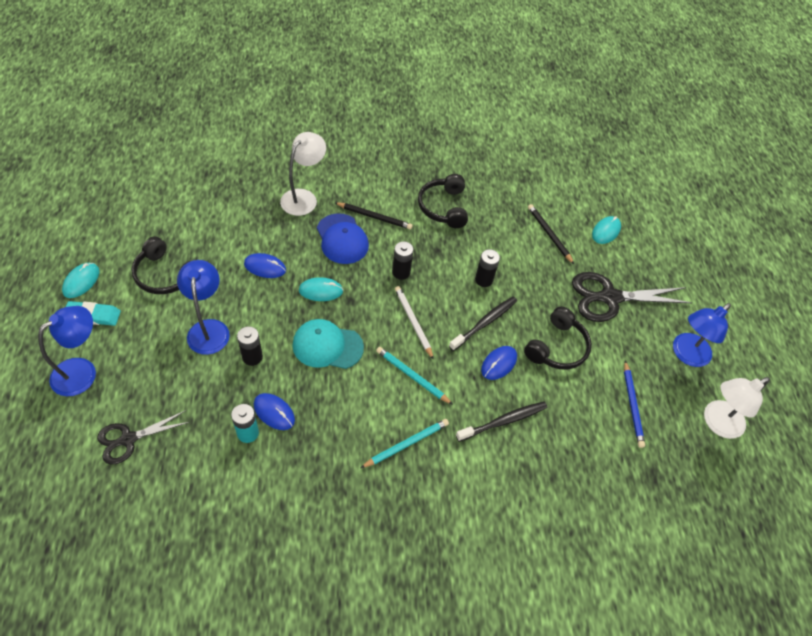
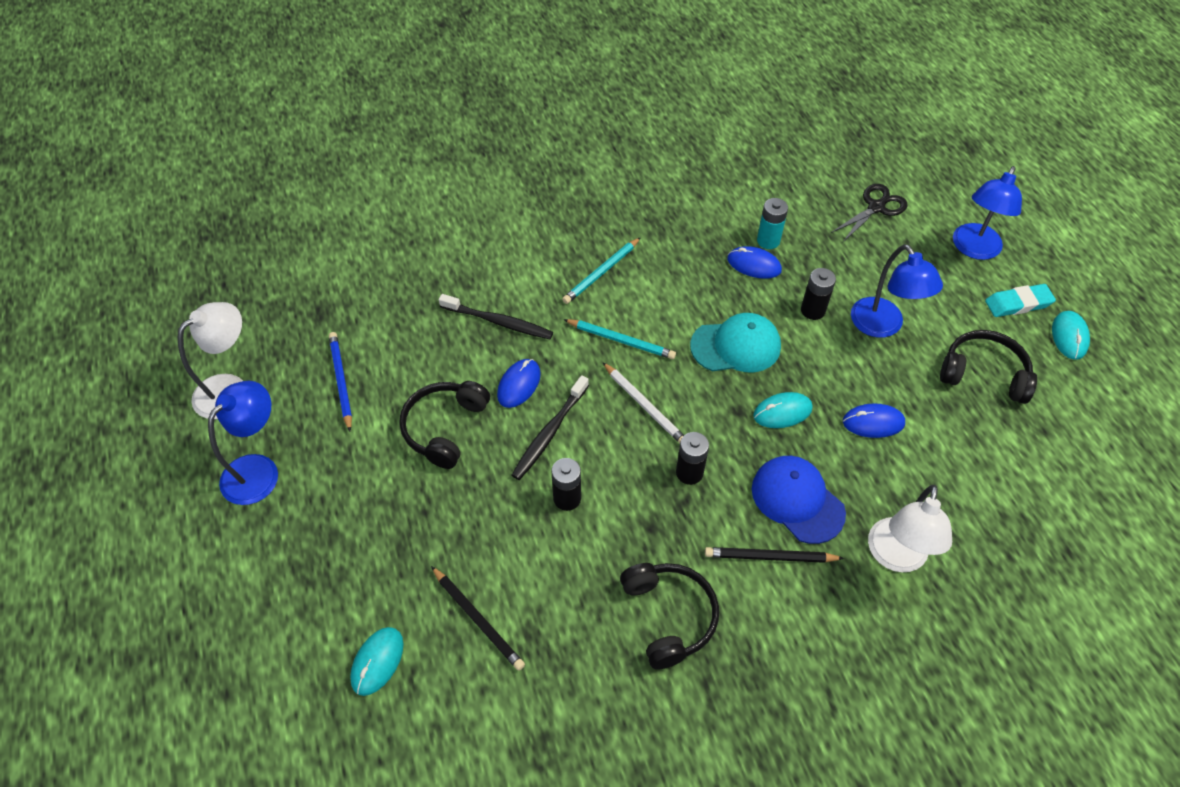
camera: 170 degrees right, 0 degrees up
(504, 421) = (499, 322): black toothbrush -> black toothbrush turned 120 degrees counterclockwise
(609, 298) = (372, 527): black scissors -> none

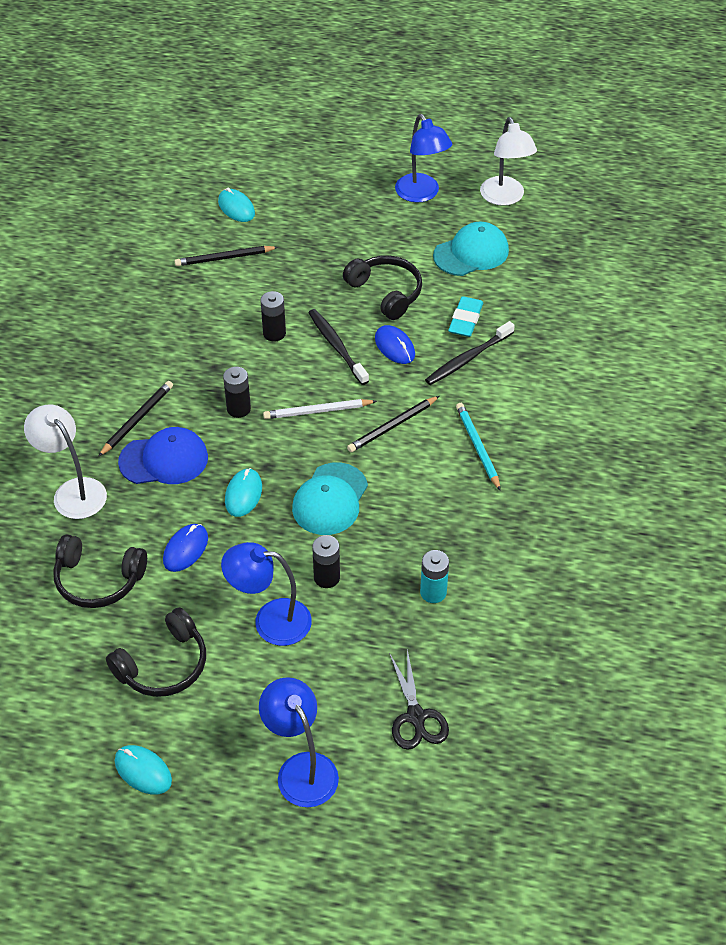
camera: 120 degrees right, 5 degrees down
(341, 381) = (471, 253): blue pencil -> turquoise cap
(621, 340) = (393, 426): turquoise pencil -> black pencil
(669, 616) = (145, 347): black headphones -> black headphones (98, 580)
(754, 265) = (411, 563): blue mouse -> none
(1018, 303) = (210, 756): turquoise eraser -> turquoise eraser (465, 320)

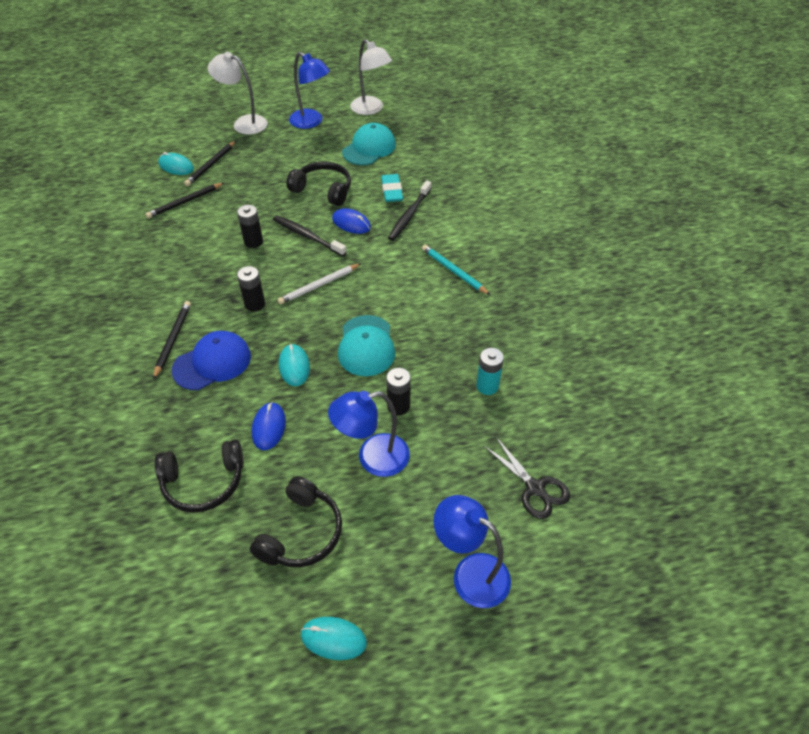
camera: 25 degrees left, 0 degrees up
(73, 491) = (143, 416): white lamp -> white lamp (244, 123)
(393, 426) = (383, 277): black pencil -> black pencil (211, 165)

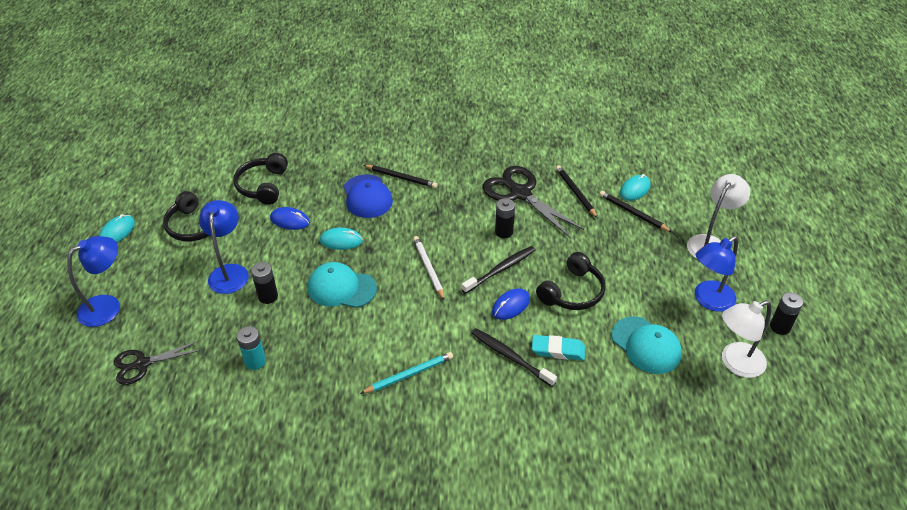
camera: 105 degrees right, 5 degrees down
(190, 239) = (519, 193): none -> black scissors
(255, 304) = (421, 225): black battery -> black battery (780, 327)

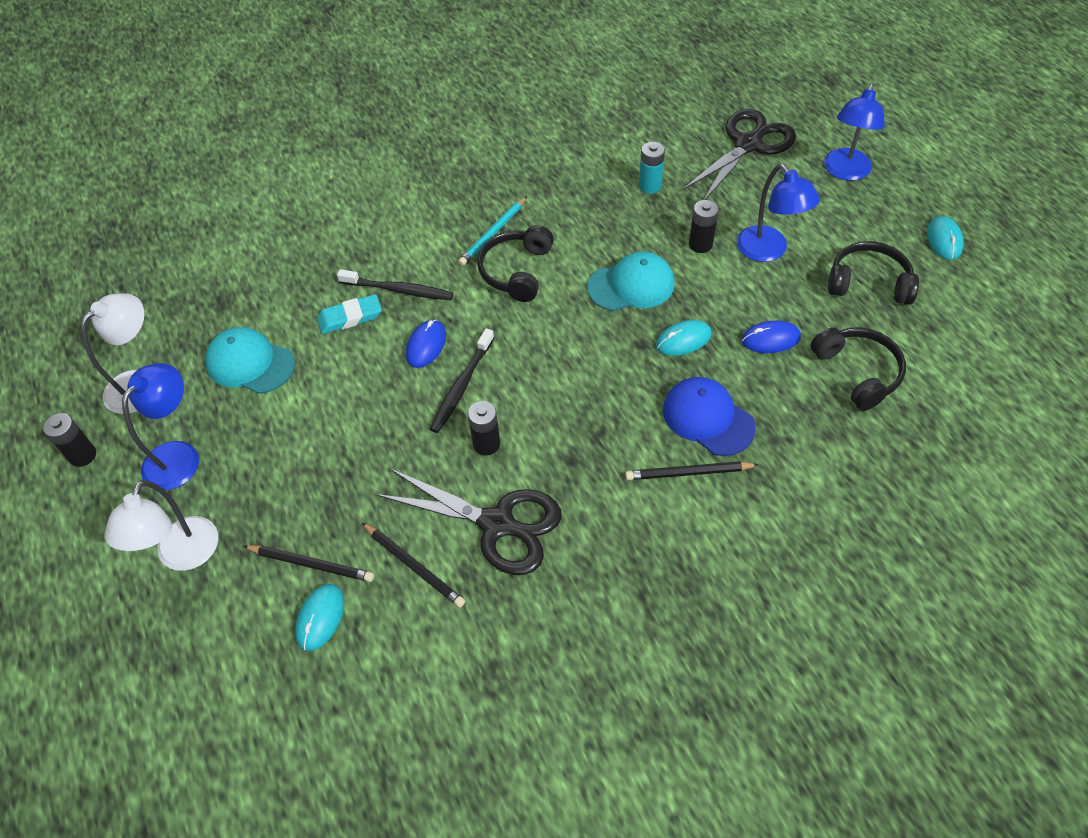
camera: 155 degrees right, 10 degrees up
(141, 364) = (749, 144): black scissors -> black scissors, size x1.63
(428, 268) = (550, 350): white pencil -> none
(572, 292) = (358, 394): black headphones -> black headphones (516, 271)

